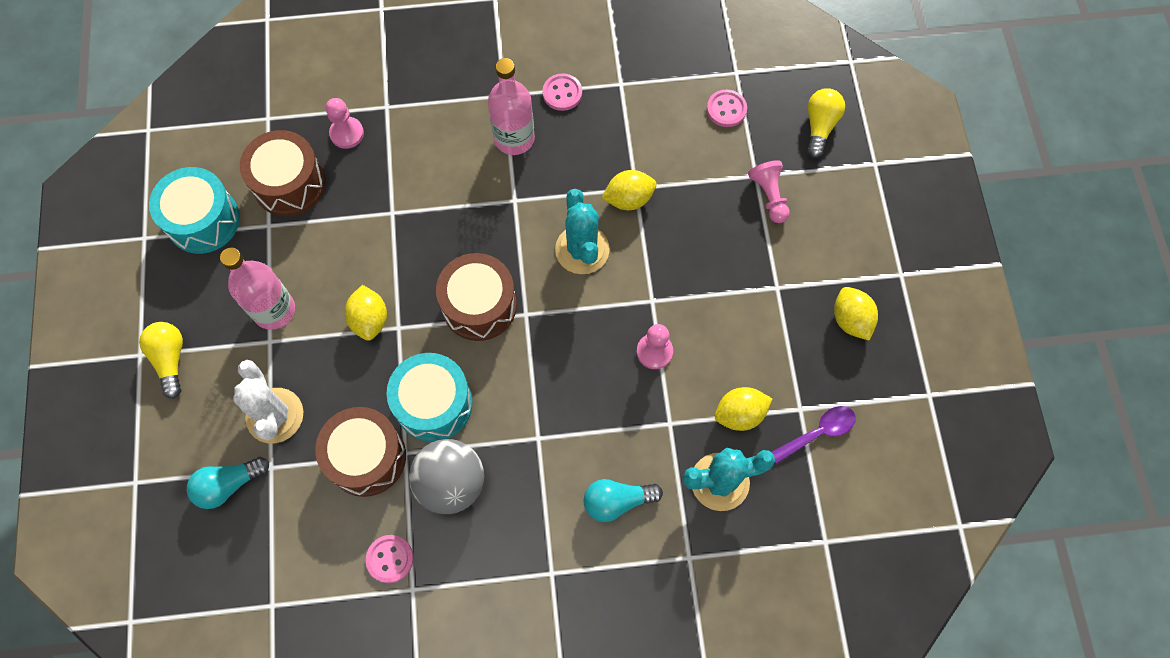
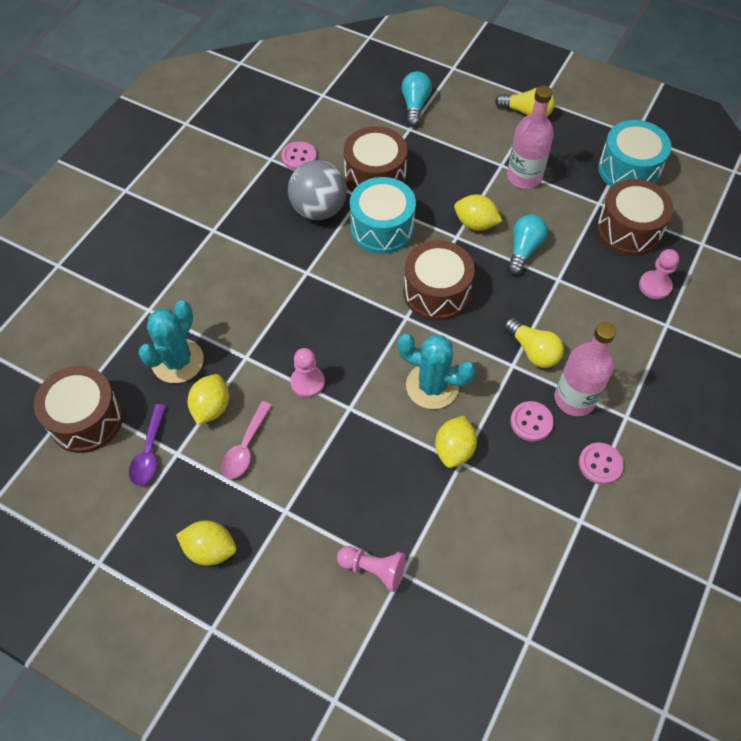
camera: 125 degrees right, 10 degrees down
(275, 415) = (443, 145): white cactus -> none
(617, 501) = (223, 291): turquoise light bulb -> turquoise light bulb (524, 250)
(726, 109) = (491, 598): pink button -> pink button (531, 422)
(751, 357) = (245, 447): none -> pink spoon
(820, 126) = (412, 677): yellow light bulb -> yellow light bulb (533, 351)
(835, 514) = (86, 419): none -> brown drum

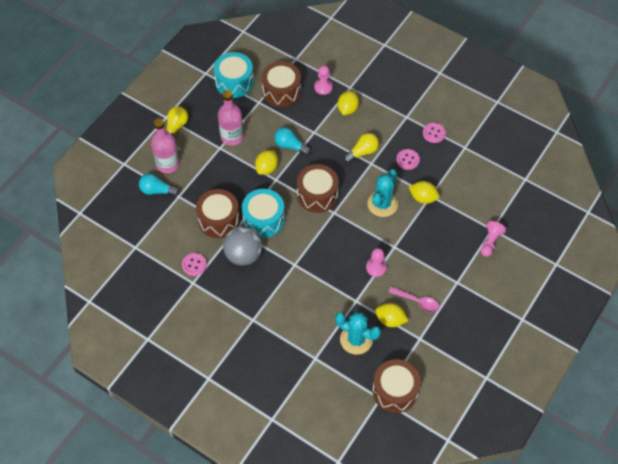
camera: 85 degrees left, 0 degrees up
(149, 452) = (419, 353): purple spoon -> none
(210, 549) = (479, 320): yellow lemon -> yellow lemon (347, 109)
(574, 399) = (394, 138): pink bottle -> pink bottle (167, 164)

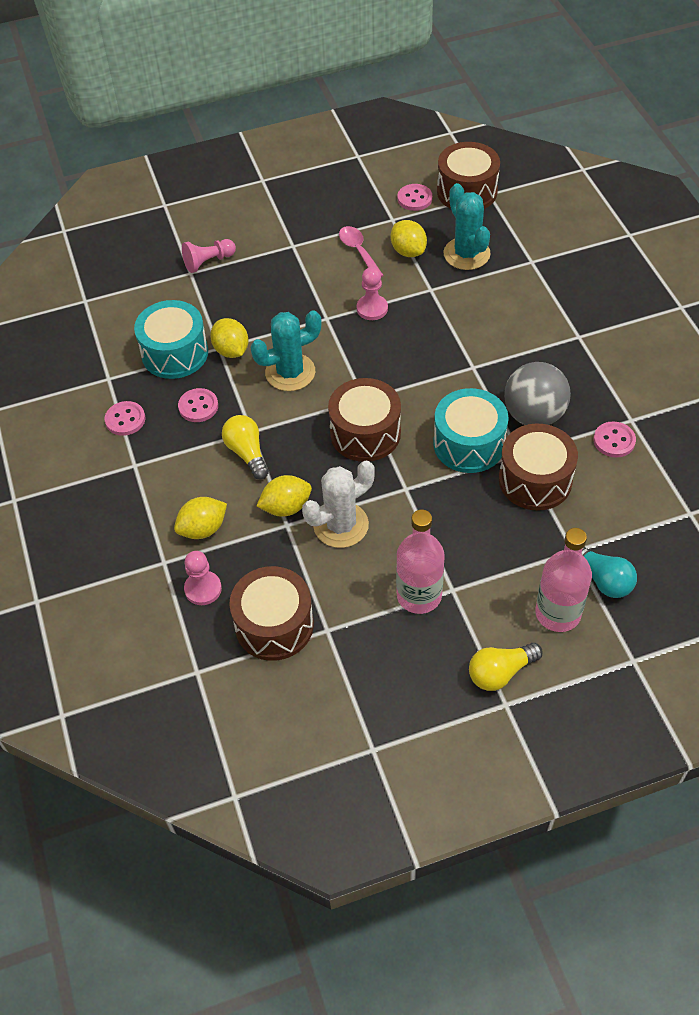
camera: 140 degrees left, 5 degrees down
(234, 82) = (337, 695): turquoise drum -> turquoise drum (175, 353)
(267, 168) = (404, 512): yellow lemon -> yellow lemon (286, 507)
(290, 146) = (341, 525): turquoise light bulb -> white cactus
(362, 152) = (247, 453): yellow light bulb -> yellow light bulb turned 60 degrees clockwise
(421, 364) = (414, 198): none -> pink button

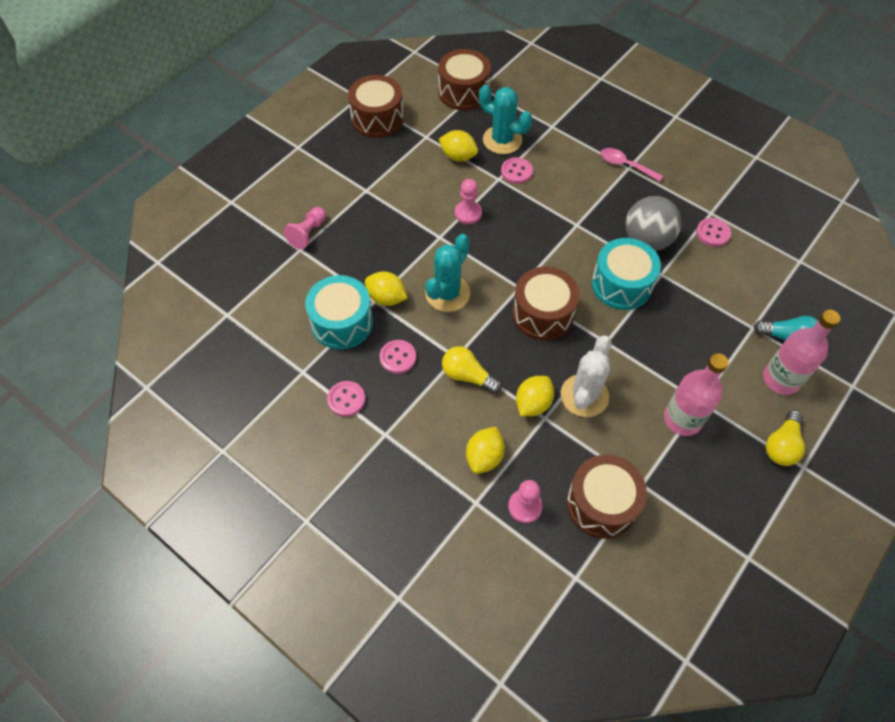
camera: 35 degrees left, 5 degrees up
(358, 251) = (421, 172): pink spoon -> pink spoon (625, 165)
(414, 198) = (429, 113): pink button -> pink button (516, 172)
(535, 480) = (687, 288): brown drum -> brown drum (377, 119)

